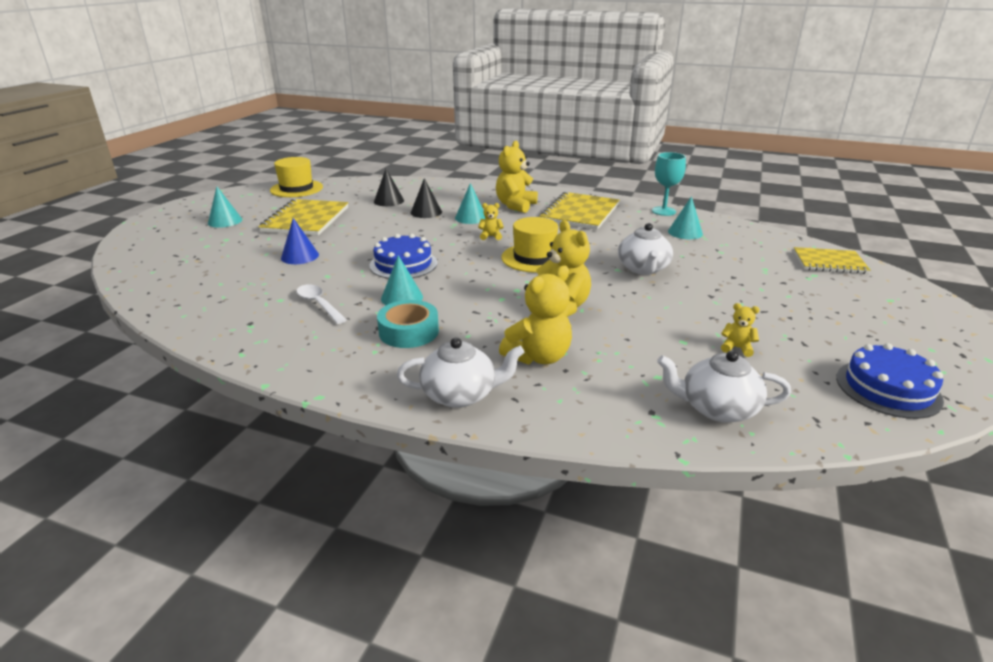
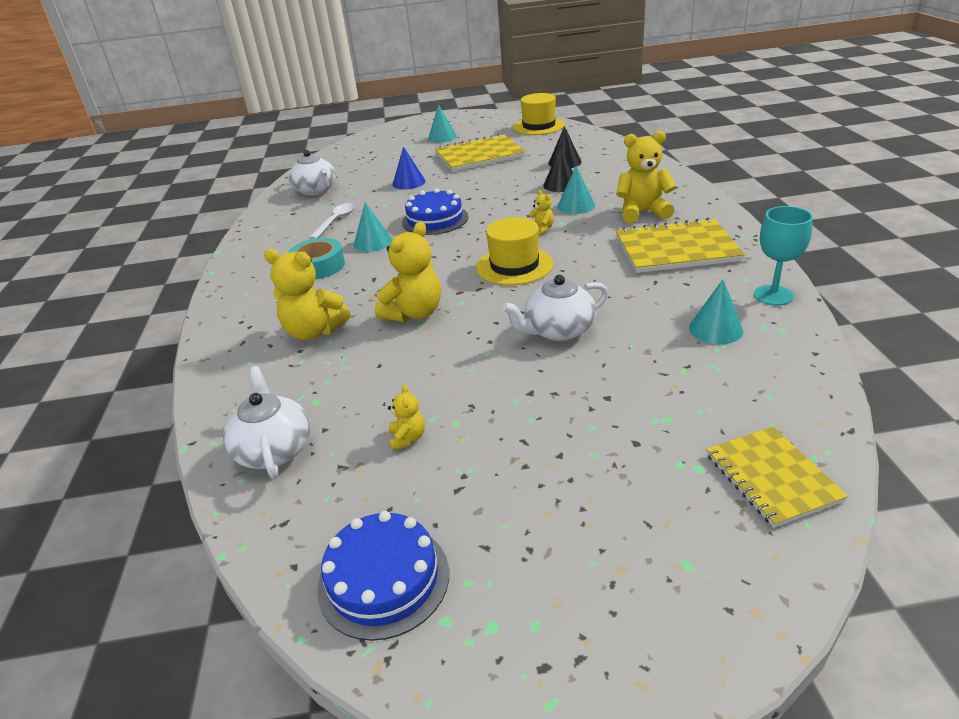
camera: 65 degrees right, 5 degrees up
(460, 394) = (237, 318): white teapot -> white teapot (316, 190)

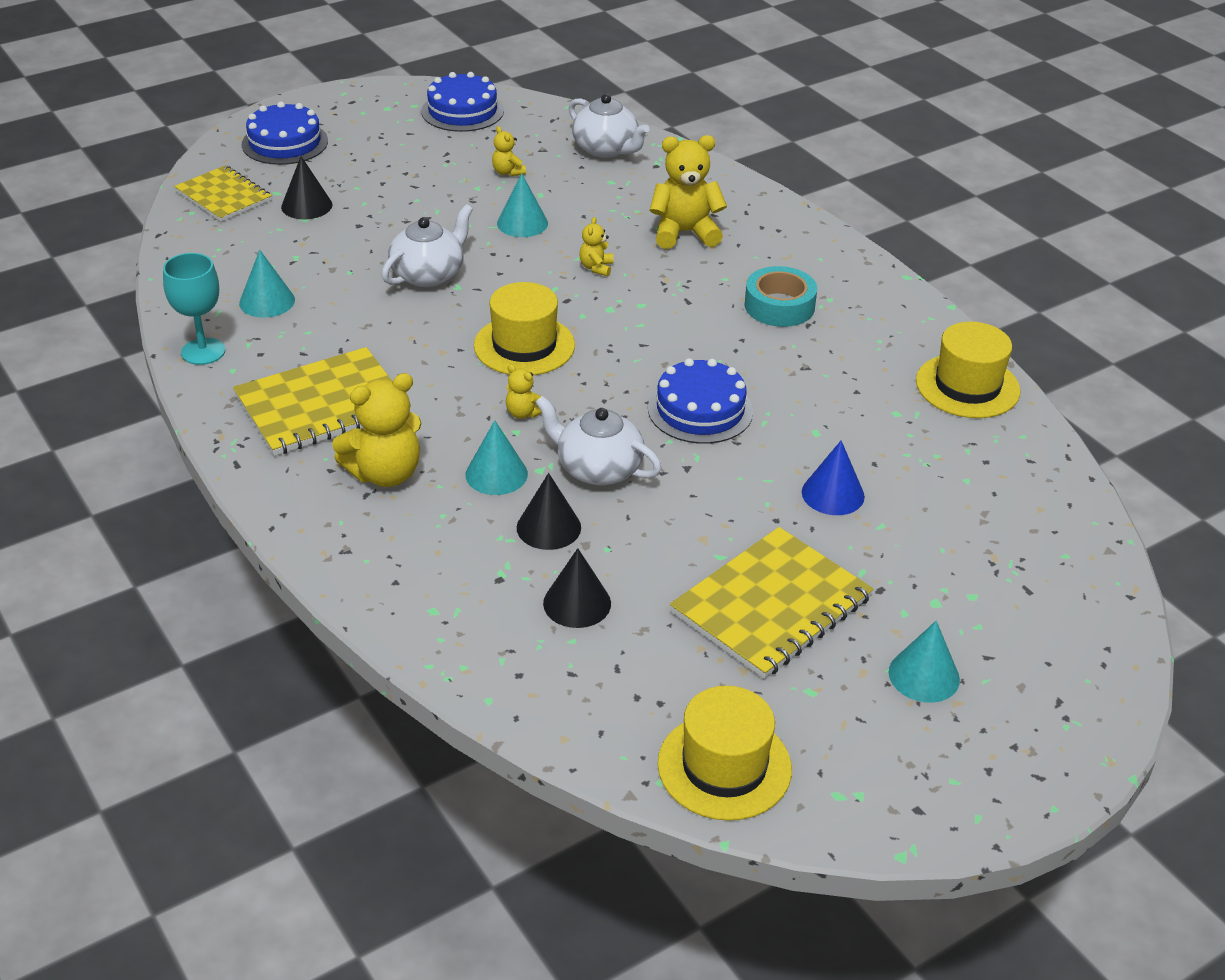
camera: 150 degrees right, 5 degrees up
(279, 213) = (967, 386): none -> yellow hat
(316, 190) = (978, 447): white teapot -> white teapot (598, 468)
(336, 221) = (853, 384): white spoon -> none
(373, 242) = (749, 353): turquoise cone -> turquoise cone (522, 223)
(414, 313) = (596, 268): yellow teddy bear -> yellow teddy bear, size x0.49
(662, 437) = (306, 205): none -> black cone
(679, 574) = (285, 143): none -> blue cake

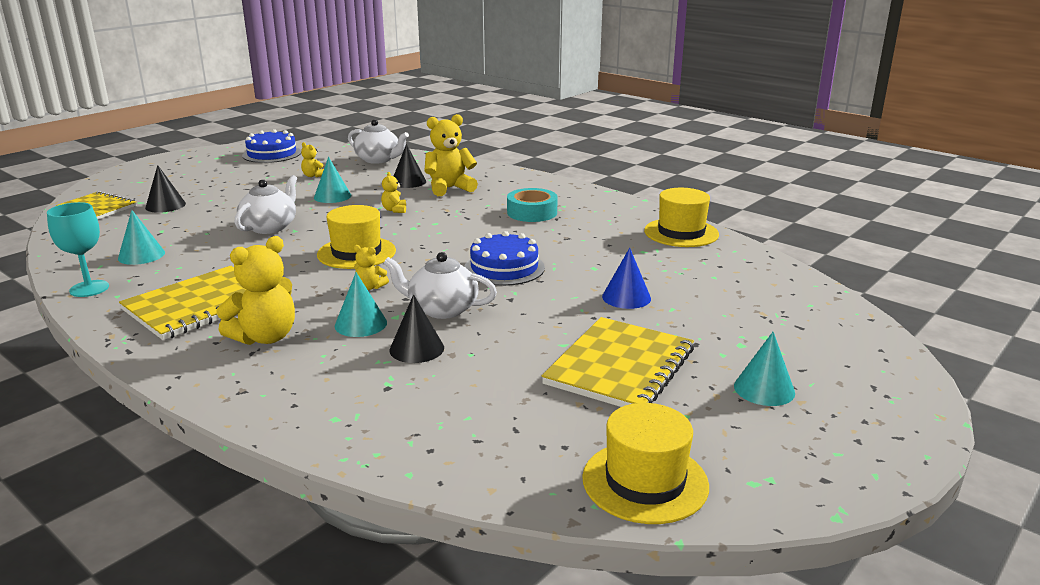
camera: 15 degrees left, 15 degrees down
(285, 143) = (143, 179): blue cake -> none
(577, 603) = (461, 392): black cone -> black cone (408, 182)

